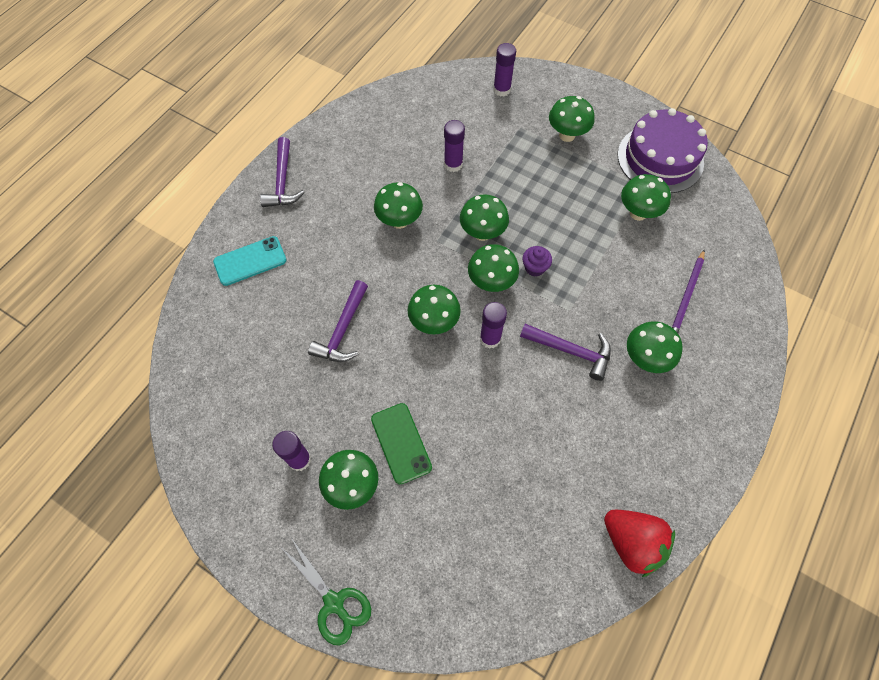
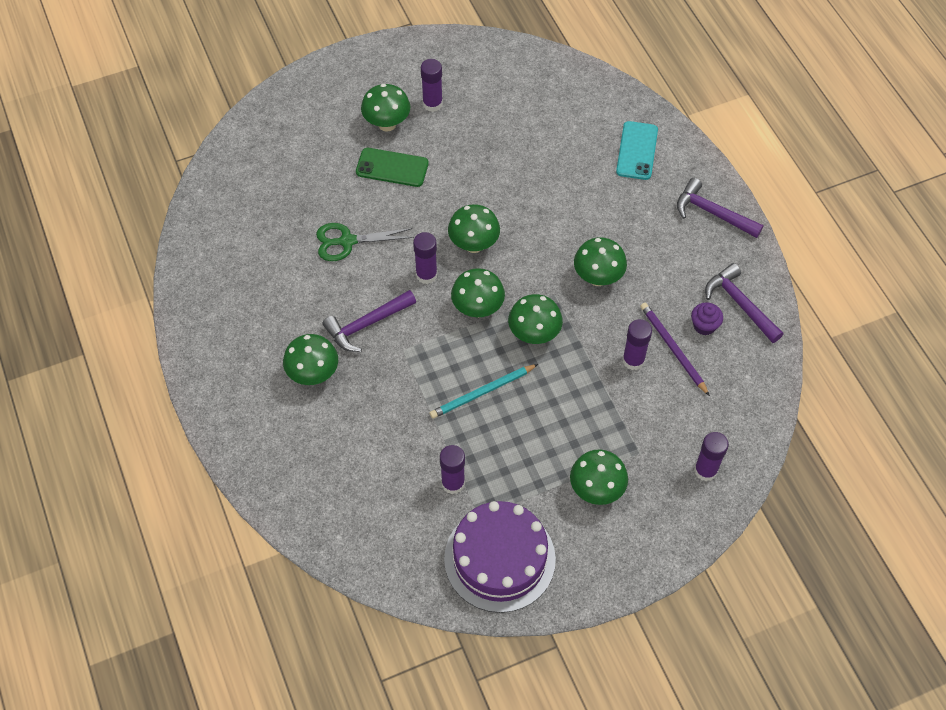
camera: 125 degrees right, 5 degrees down
(334, 603) = (319, 77): green scissors -> green scissors (346, 241)
(343, 330) = (517, 180): purple hammer -> purple hammer (740, 304)
(534, 268) = (465, 352): purple cupcake -> purple cupcake (704, 326)
(557, 237) = (482, 393): none -> turquoise pencil
(632, 542) = (198, 261): red strawberry -> none
(638, 213) = (453, 483): green mushroom -> purple glue stick
(686, 296) = (338, 453): purple pencil -> purple pencil (673, 349)

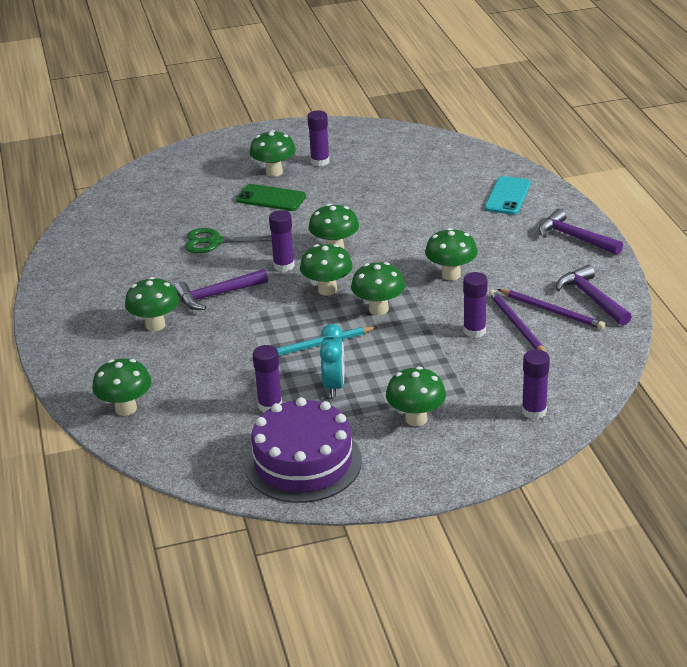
camera: 10 degrees right, 25 degrees down
(311, 498) = (126, 408): none -> green mushroom
(510, 450) = (334, 386): none -> turquoise clock
(704, 326) = (552, 311): purple cupcake -> purple pencil

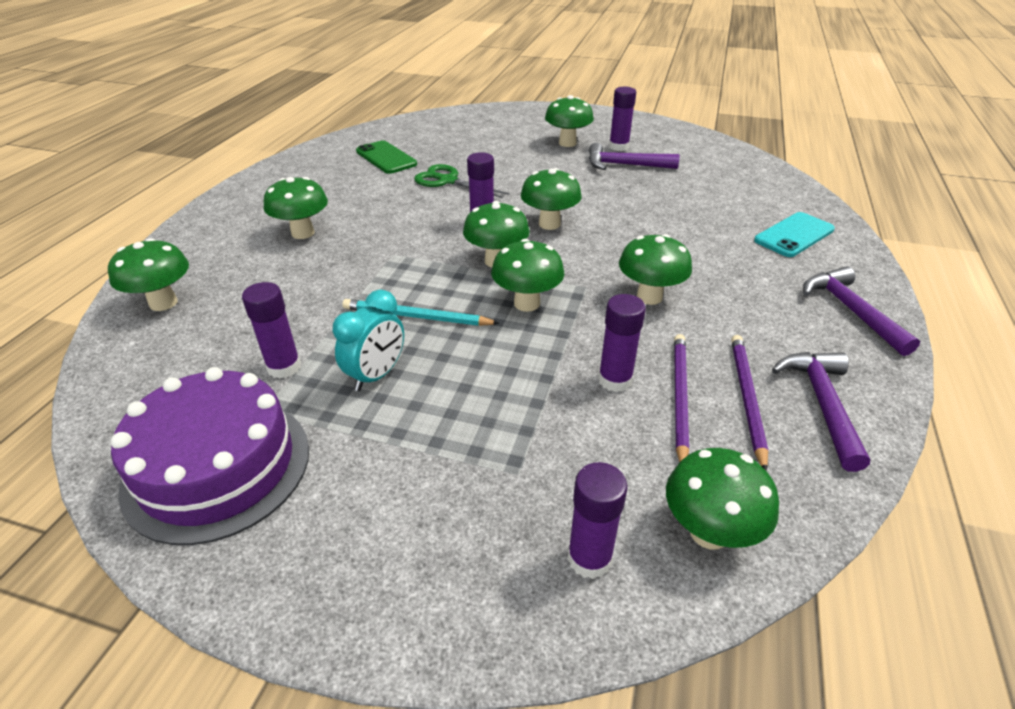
camera: 30 degrees right, 5 degrees up
(216, 295) = (389, 227): purple hammer -> purple hammer (624, 165)
(271, 198) = (540, 162): green phone -> green phone (386, 158)
(416, 419) = (415, 476): green mushroom -> green mushroom (709, 532)
(552, 311) = (746, 398): purple pencil -> purple pencil turned 150 degrees counterclockwise

